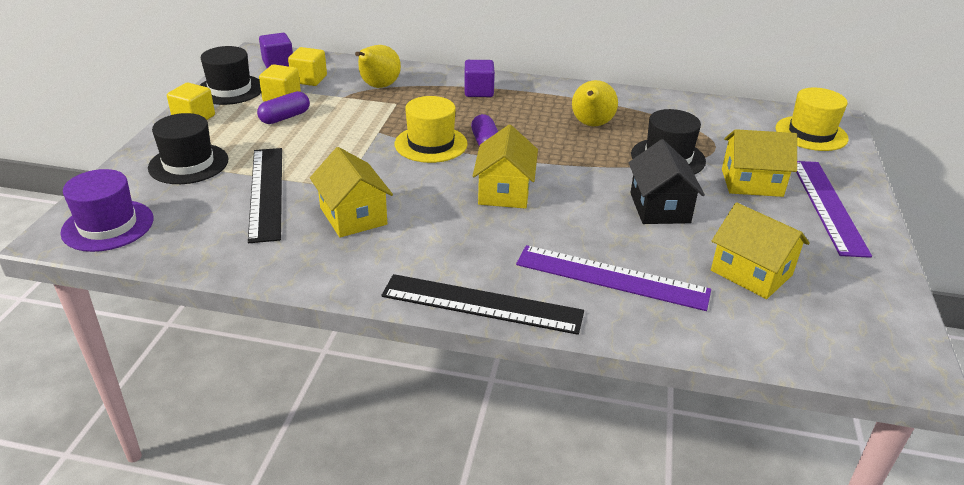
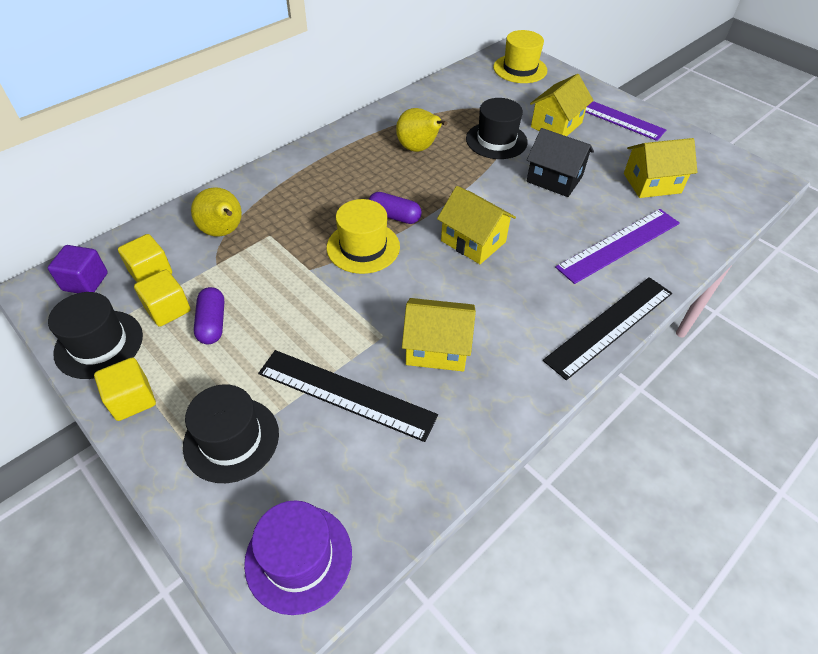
camera: 55 degrees left, 15 degrees up
(478, 91) = (303, 177): purple cube -> none

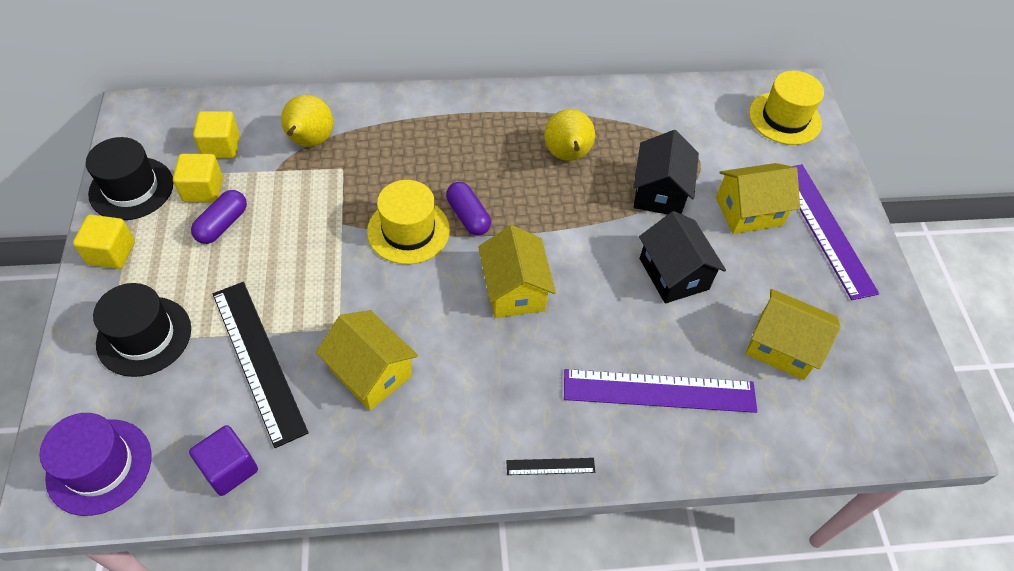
camera: 35 degrees right, 5 degrees up
(85, 282) = (169, 125): purple cube -> purple cube (229, 468)
(496, 140) = (659, 192): black hat -> black house
(610, 326) = (550, 466): black ruler -> black ruler, size x0.43

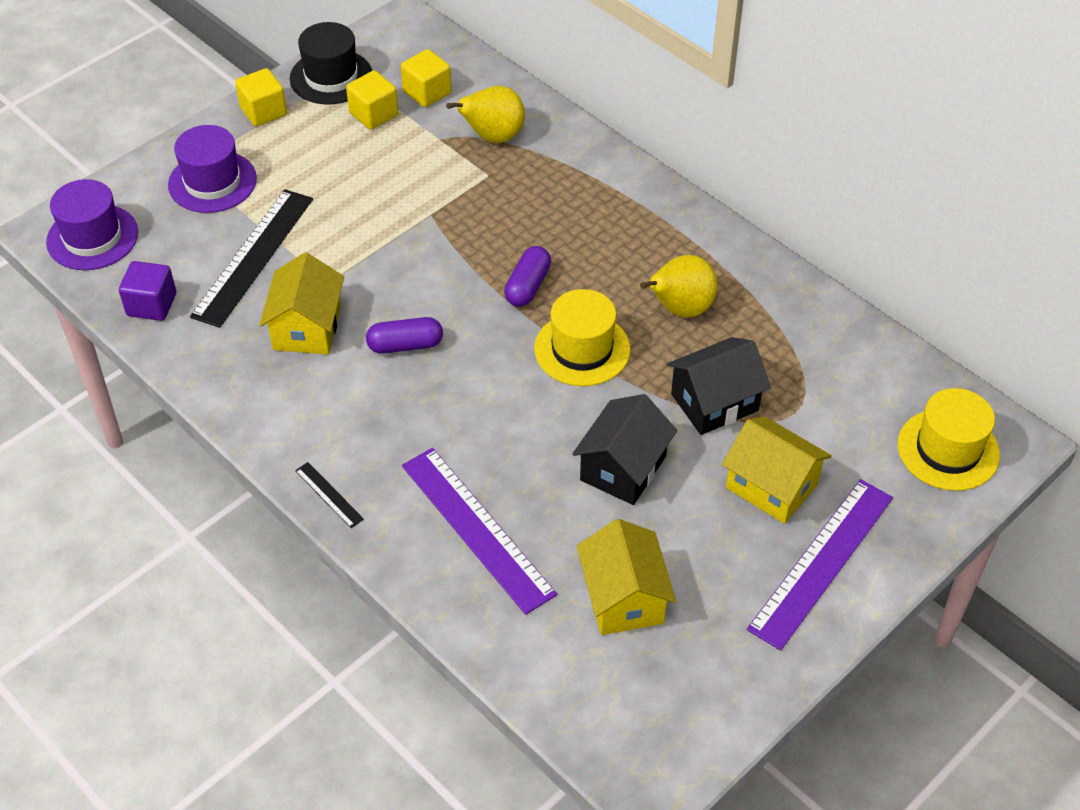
camera: 55 degrees right, 5 degrees down
(144, 336) = (212, 182): black hat -> purple hat
(222, 224) = (353, 149): purple capsule -> purple capsule (405, 345)
(408, 231) = (469, 259): yellow hat -> yellow hat (582, 349)
(514, 290) = (481, 365): yellow house -> none

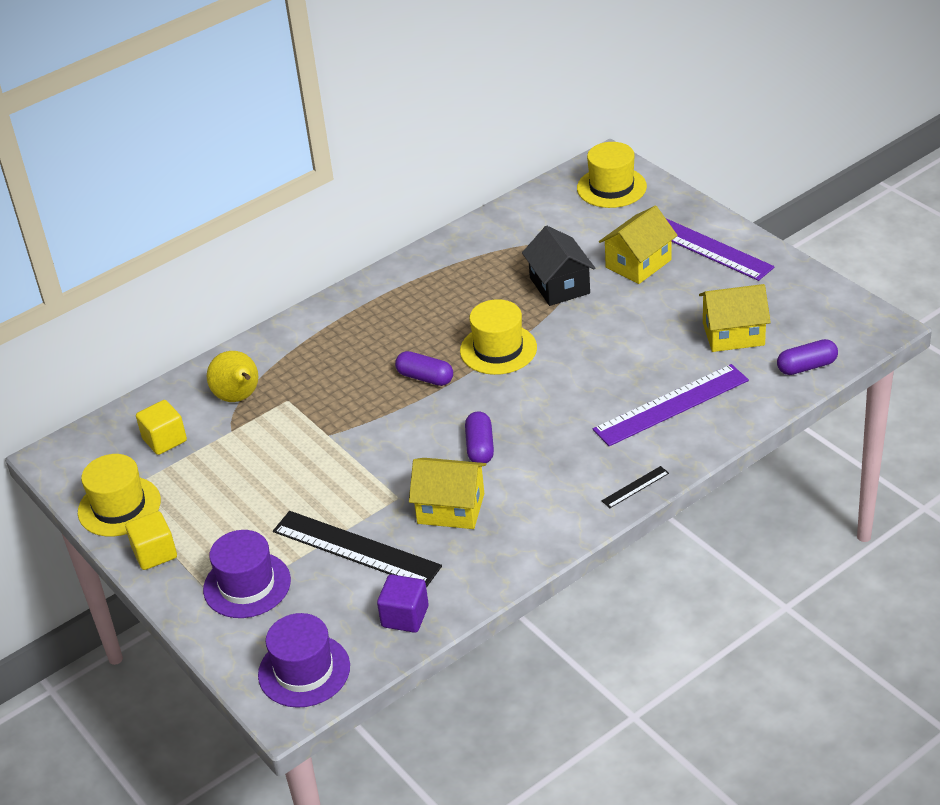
camera: 80 degrees left, 10 degrees down
(331, 77) = (119, 506): black hat -> yellow hat
(374, 114) = (184, 475): yellow cube -> none
(556, 685) = (806, 367): none -> purple capsule
(623, 468) = (618, 331): black house -> none
(680, 309) = (464, 298): yellow pear -> none

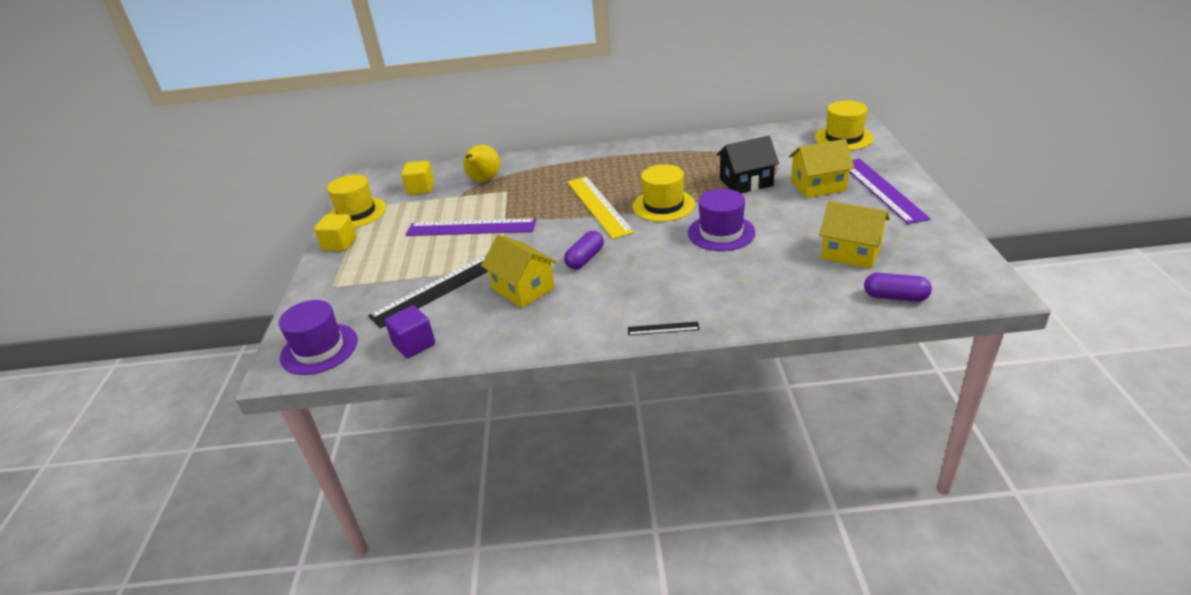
camera: 35 degrees right, 5 degrees down
(247, 585) = (358, 282): purple hat -> purple hat (721, 233)
(356, 549) = (439, 288): black ruler -> black ruler turned 75 degrees clockwise
(425, 377) = (599, 206): purple capsule -> yellow ruler
(559, 285) = (746, 182): black house -> black house turned 60 degrees clockwise
(671, 405) = (750, 283): purple ruler -> purple ruler (471, 228)

